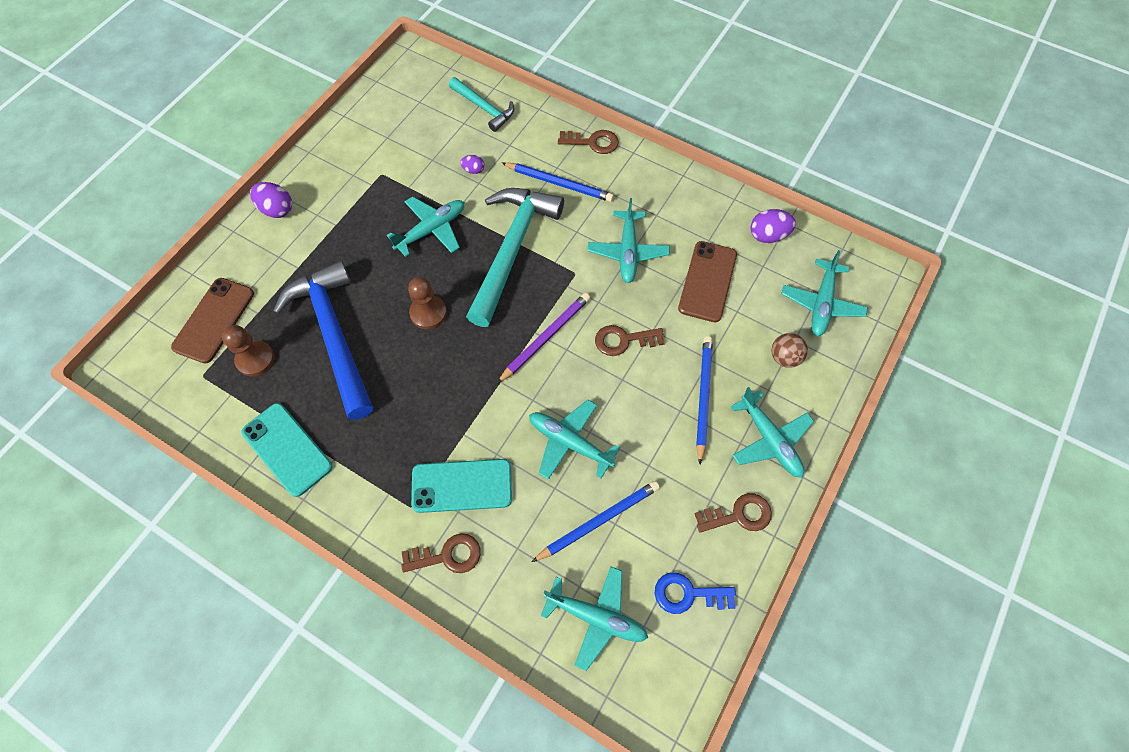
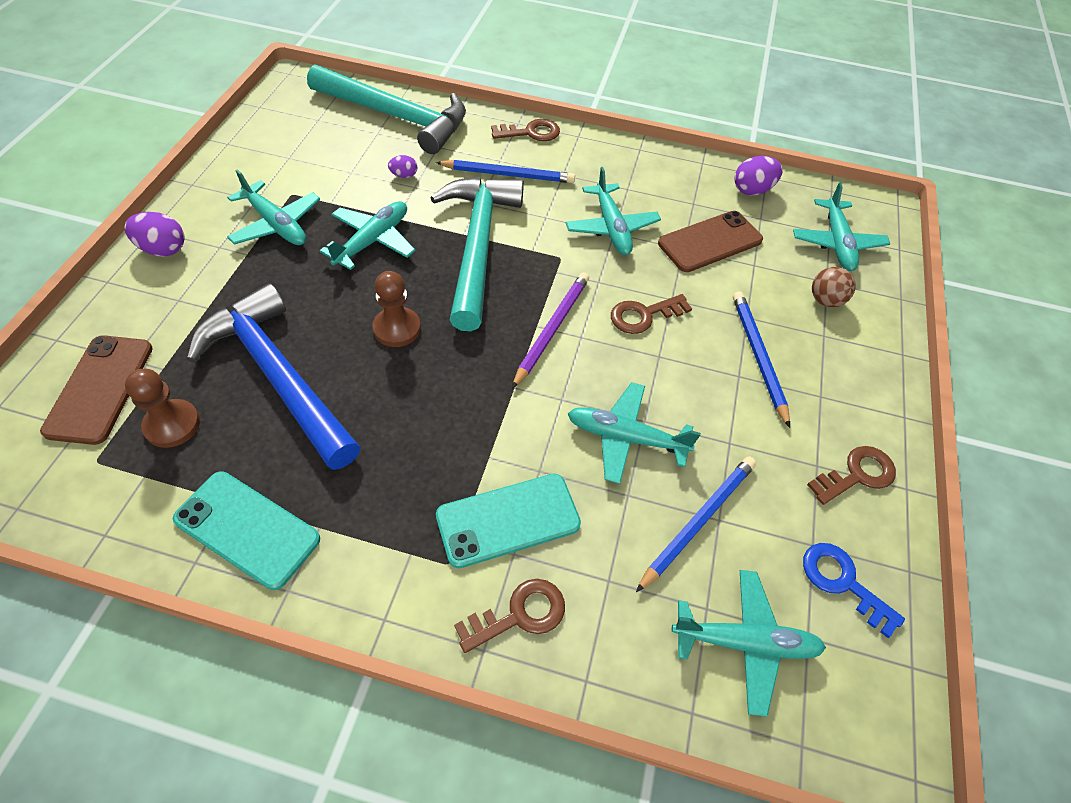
camera: 20 degrees left, 10 degrees down
(484, 108) = (396, 117): turquoise hammer -> turquoise hammer, size x1.88
(687, 594) = (842, 582): blue key -> blue key turned 60 degrees clockwise
(707, 281) = (710, 242): brown phone -> brown phone turned 60 degrees clockwise
(769, 440) = (851, 386): turquoise plane -> turquoise plane (276, 224)

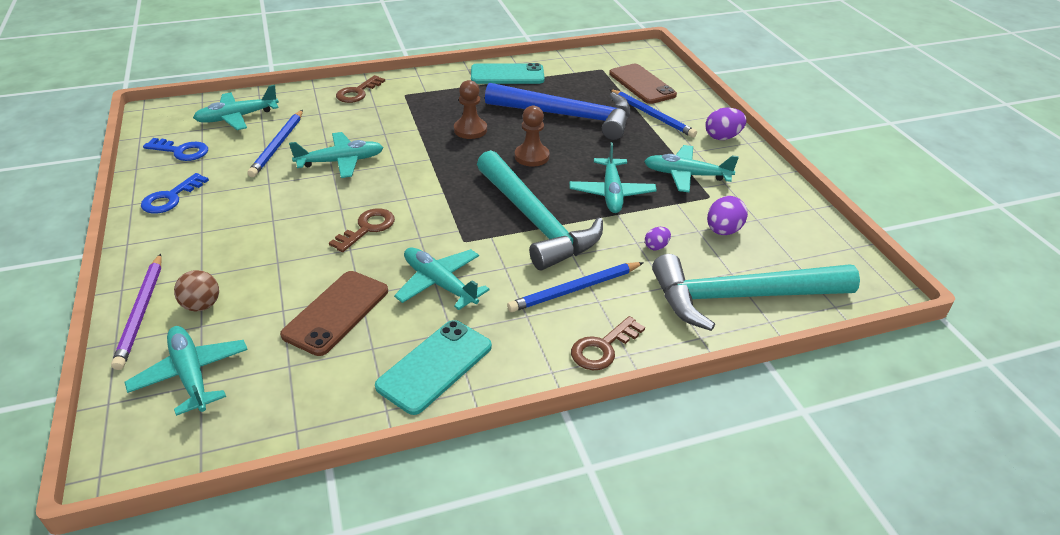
camera: 150 degrees right, 15 degrees down
(172, 425) = (589, 86): brown pawn -> brown pawn (470, 130)
(508, 520) = (387, 113): turquoise phone -> turquoise phone (435, 366)
(551, 329) = (431, 194): purple pencil -> purple pencil (141, 312)
(752, 190) = (309, 399): purple egg -> purple egg (723, 231)
(758, 357) = (260, 237): blue pencil -> blue pencil (652, 115)
(857, 474) = (170, 198): brown key -> blue key

